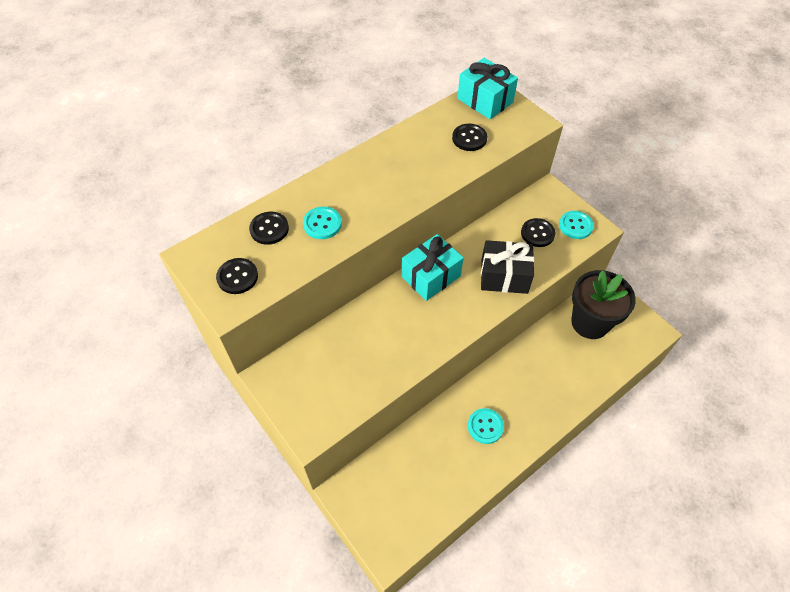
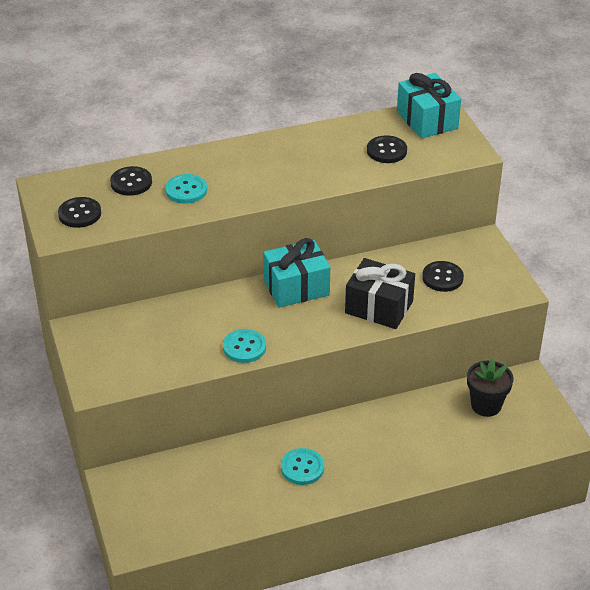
camera: 20 degrees right, 15 degrees down
(575, 226) = (492, 281): turquoise button -> turquoise button (244, 347)
(590, 322) = (486, 405): black flower pot -> black flower pot, size x0.62

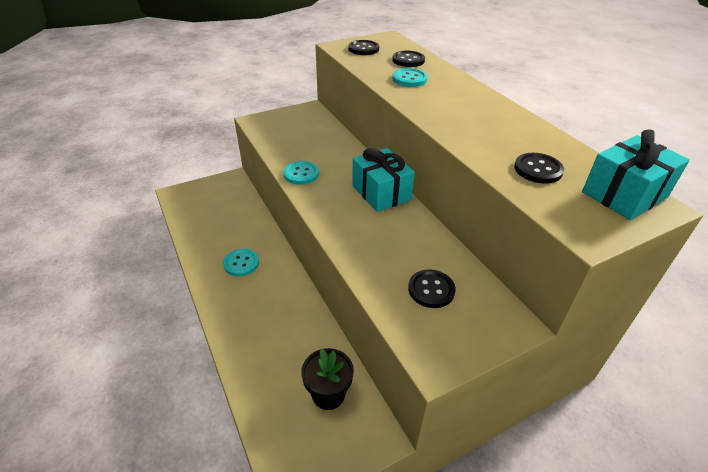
camera: 80 degrees right, 0 degrees up
(379, 307) = (369, 244): black gift -> none

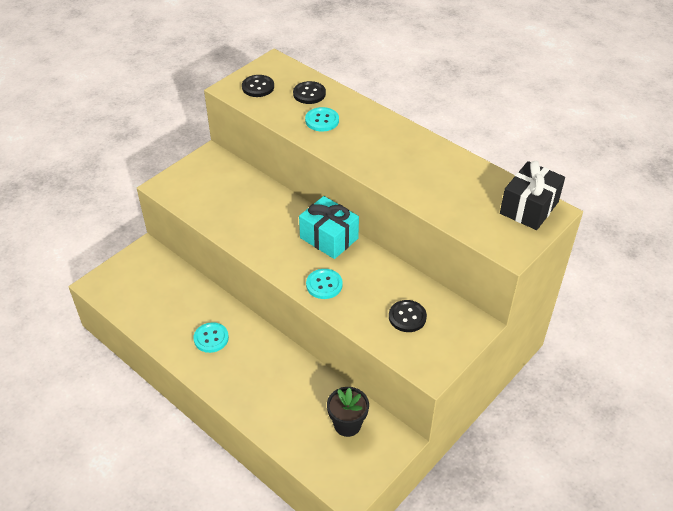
camera: 20 degrees left, 5 degrees up
(301, 174) = (246, 238): turquoise button -> turquoise button (324, 285)
(538, 169) = (463, 200): black button -> none
(624, 195) = (529, 208): turquoise gift -> black gift

